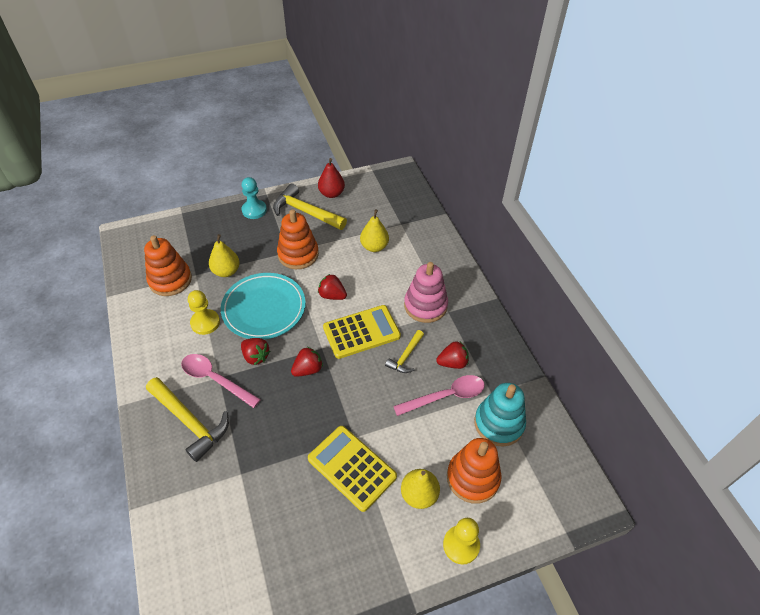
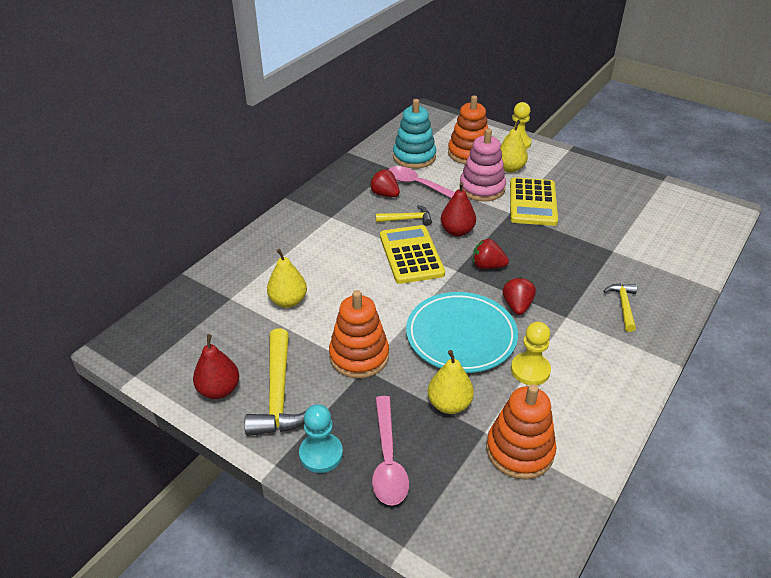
camera: 125 degrees left, 10 degrees down
(189, 422) = (623, 306): yellow hammer -> yellow hammer, size x0.56
(215, 379) = (571, 317): pink spoon -> pink spoon (388, 459)
(332, 295) = (389, 296): red strawberry -> none
(361, 332) = (411, 255): yellow calculator -> yellow calculator turned 45 degrees clockwise
(363, 379) = (457, 231): none -> red pear
(425, 305) = (337, 232): pink stacking toy -> pink stacking toy (482, 188)

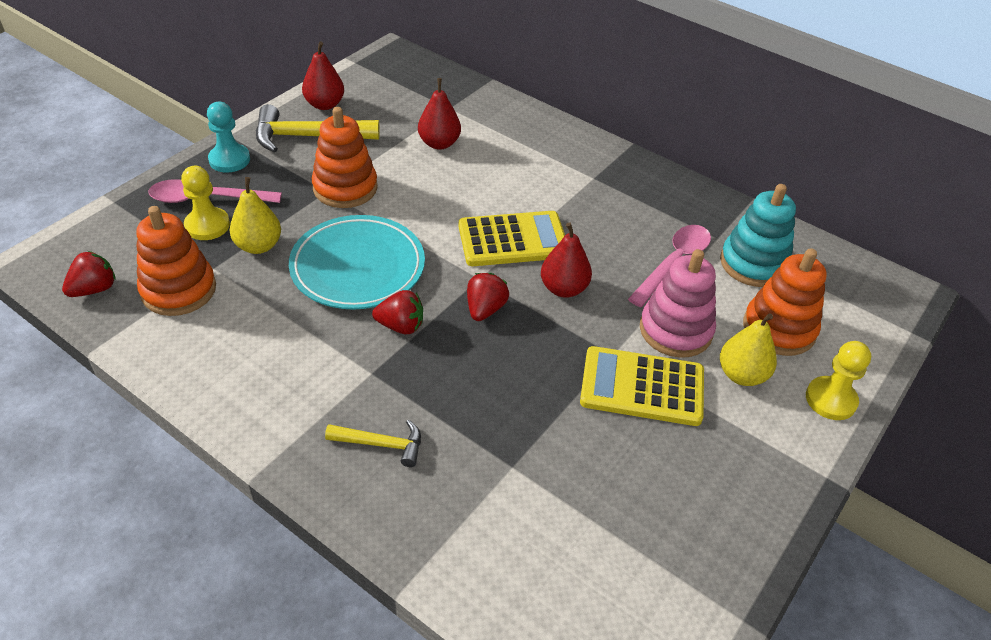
camera: 90 degrees right, 5 degrees up
(288, 301) = (439, 143): yellow pear -> red pear
(385, 194) = (648, 226): red strawberry -> red strawberry (94, 289)
(407, 219) = (590, 243): yellow hammer -> none
(530, 370) = (287, 318): yellow pawn -> yellow pawn (207, 225)

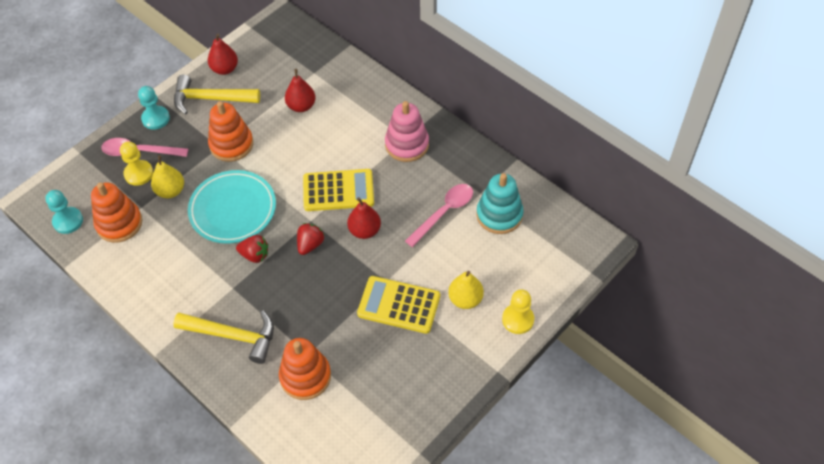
camera: 10 degrees right, 10 degrees up
(94, 289) = (68, 221): red strawberry -> turquoise pawn
(381, 444) = (232, 336): yellow hammer -> yellow hammer, size x1.78
(675, 330) = (431, 265): pink stacking toy -> pink stacking toy (407, 144)
(779, 329) = (500, 266): orange stacking toy -> orange stacking toy (305, 376)

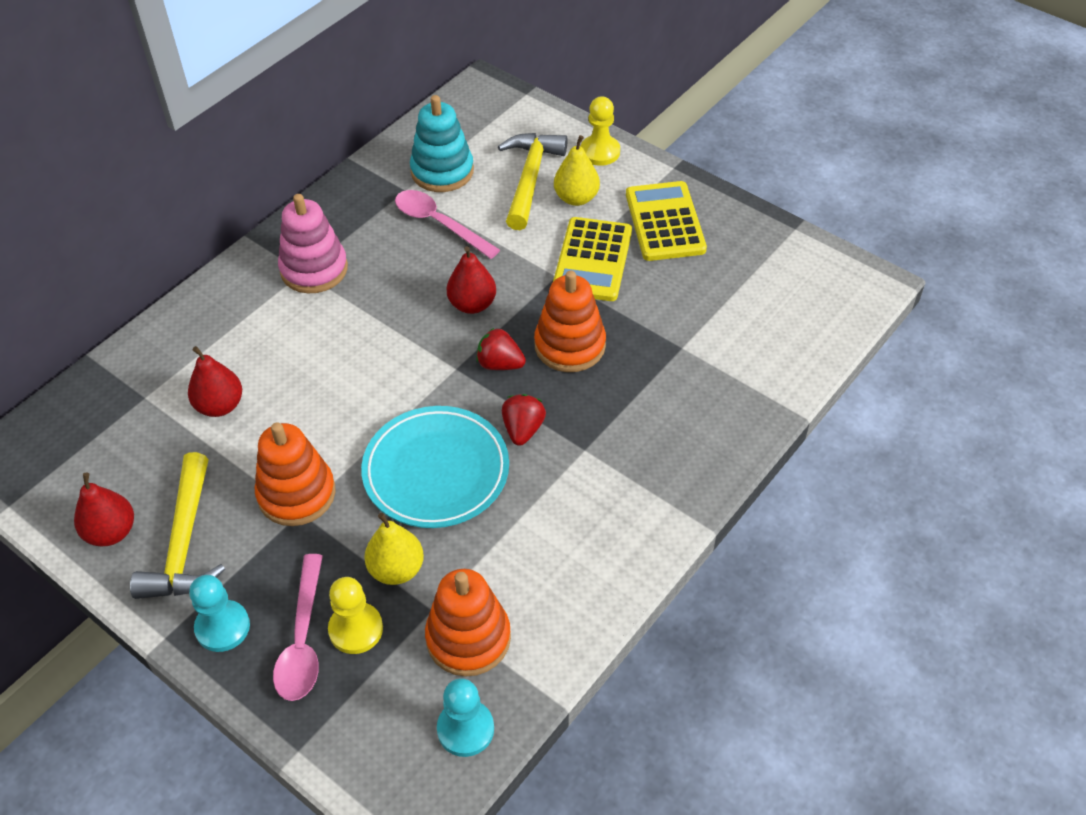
camera: 95 degrees left, 5 degrees down
(232, 336) = (667, 437): yellow hammer -> yellow hammer (530, 179)
(305, 376) = (716, 346): orange stacking toy -> orange stacking toy (570, 345)
(338, 191) = (399, 341): yellow calculator -> yellow calculator (665, 222)

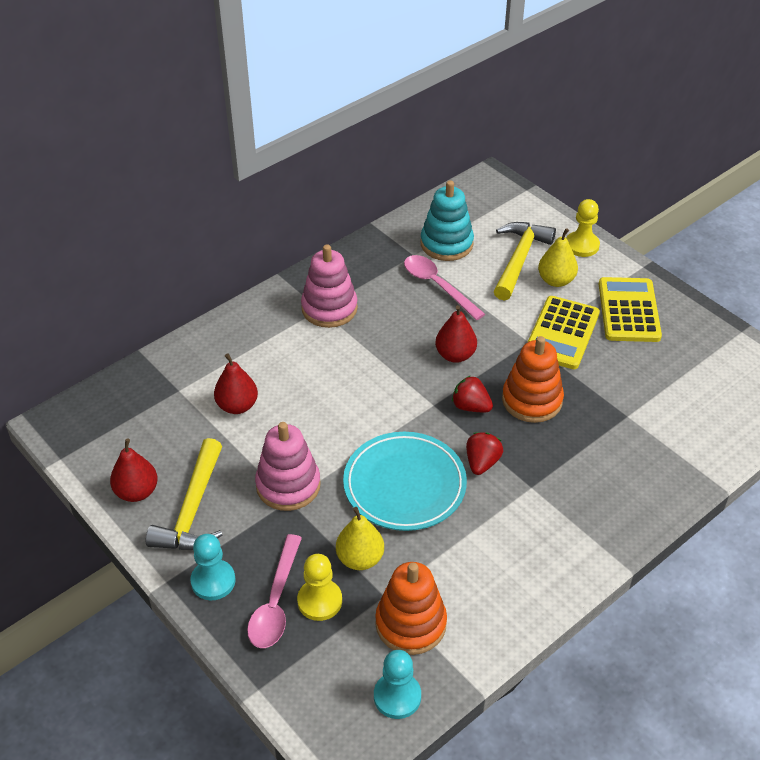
camera: 10 degrees right, 5 degrees down
(296, 494) = (288, 485): orange stacking toy -> pink stacking toy

